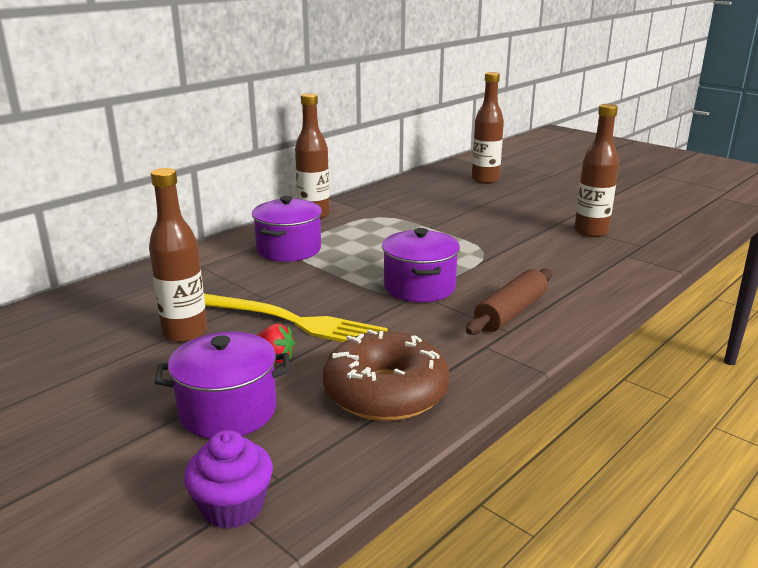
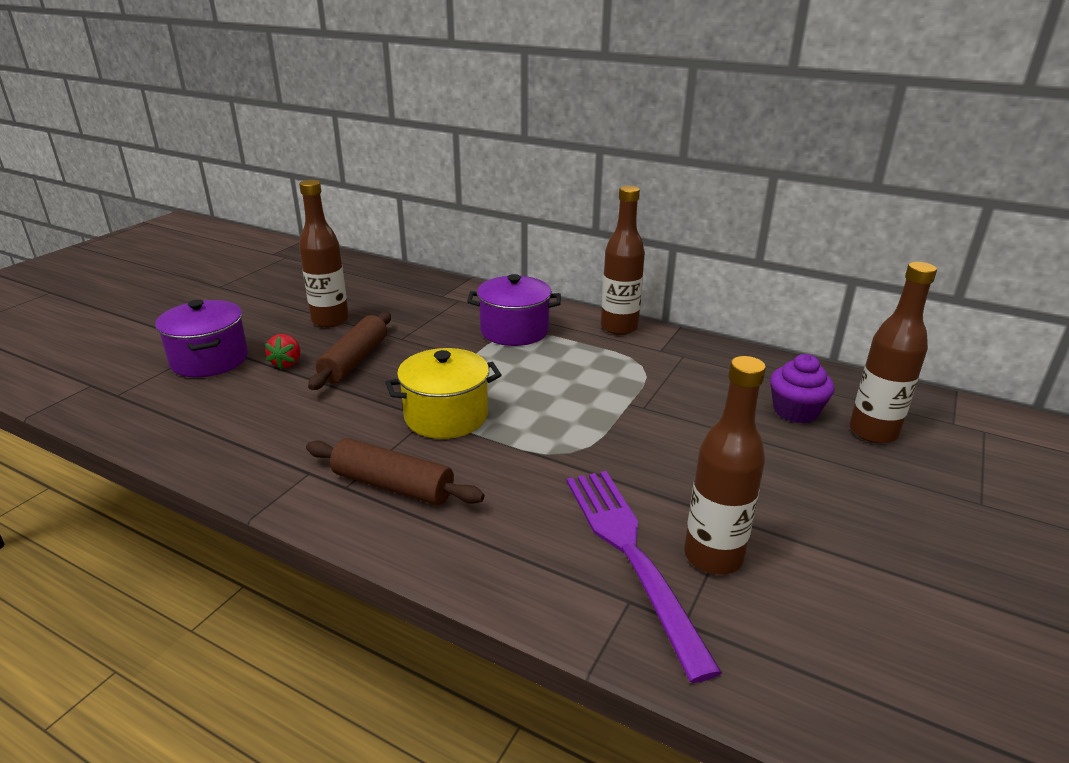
camera: 75 degrees right, 5 degrees up
(233, 506) = (92, 384): purple cupcake -> purple cupcake (795, 411)
(294, 322) = (354, 360): yellow fork -> brown rolling pin
(386, 392) = (224, 423): brown donut -> none
(419, 287) = (446, 416): purple pot -> yellow pot
(589, 249) = (631, 554): none -> purple fork

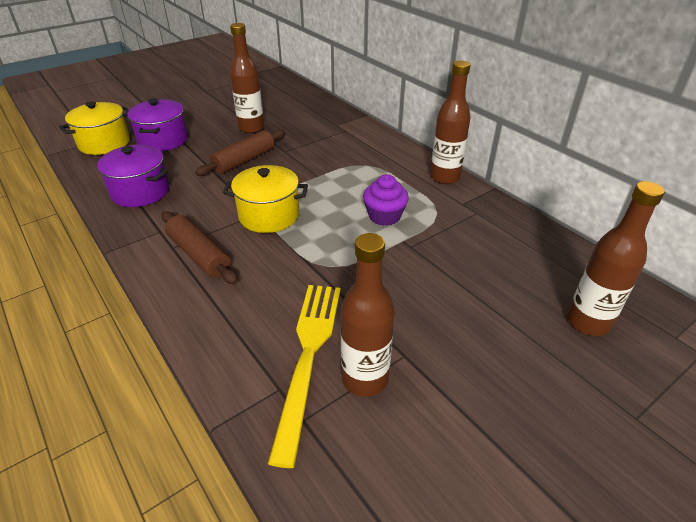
camera: 25 degrees right, 10 degrees up
(114, 382) = (104, 143): none -> yellow pot
(287, 363) = (203, 153): red strawberry -> none
(514, 331) = (365, 163): purple pot -> purple pot (140, 192)
(631, 554) = (308, 355): purple fork -> yellow fork
(795, 411) = (532, 284): purple cupcake -> purple cupcake (384, 216)

